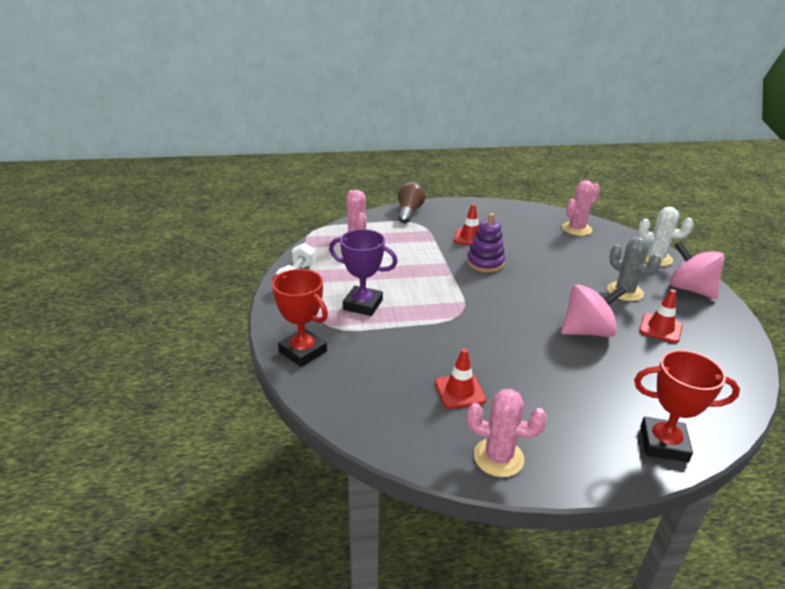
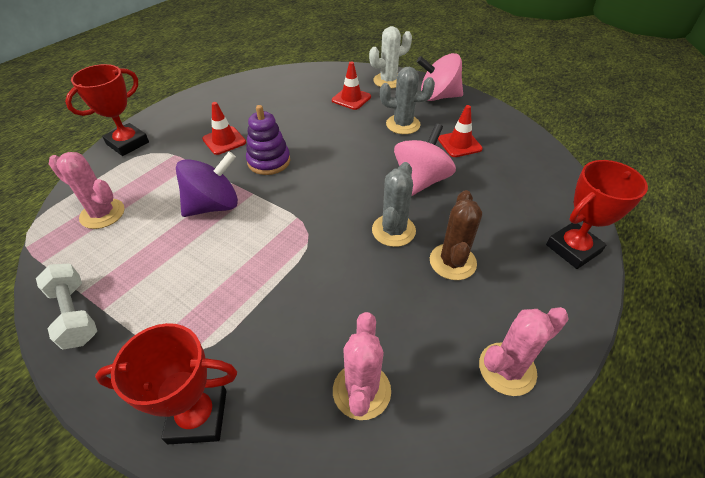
camera: 45 degrees left, 15 degrees up
(363, 305) = (200, 294): purple trophy -> none
(409, 212) = (128, 143): brown light bulb -> red trophy
(420, 268) = (213, 205): none -> purple spinning top
(460, 391) = (403, 324): red traffic cone -> red traffic cone (351, 98)
(522, 345) = (393, 230): none -> grey cactus
(542, 386) = (452, 262): none -> brown cactus
(576, 229) = (305, 82): pink cactus -> pink cactus (361, 391)

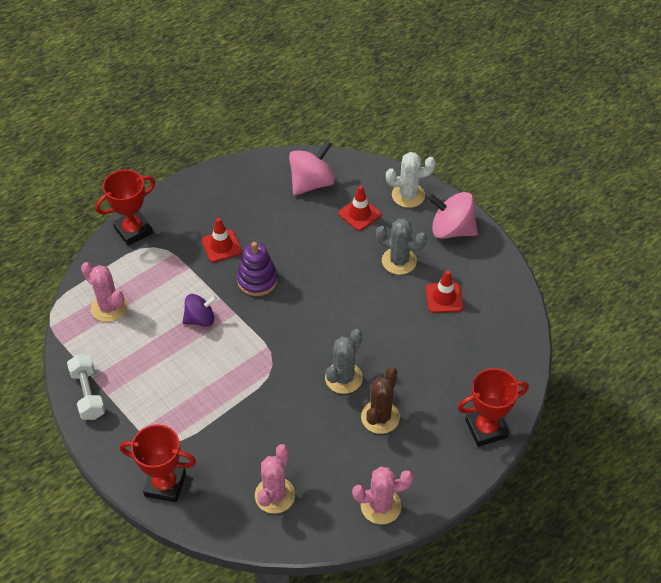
camera: 15 degrees right, 5 degrees up
(213, 205) = (200, 319): purple spinning top -> purple spinning top, size x0.66
(420, 181) = (388, 332): pink spinning top -> pink spinning top (311, 183)

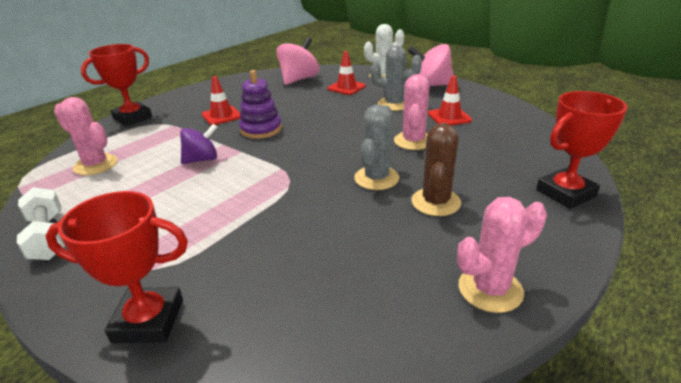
camera: 10 degrees left, 20 degrees down
(275, 495) = (327, 304): pink cactus -> pink cactus (413, 141)

